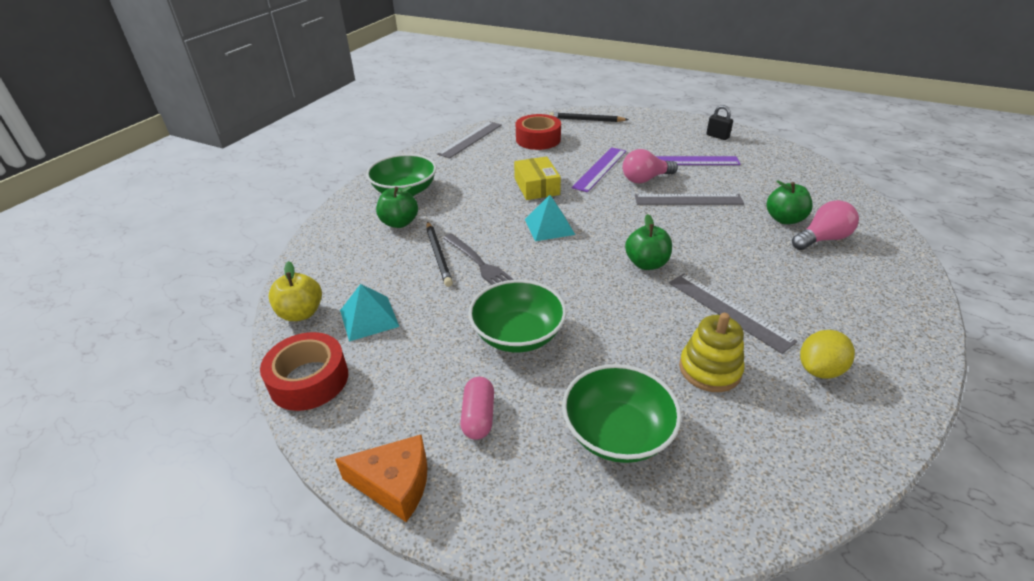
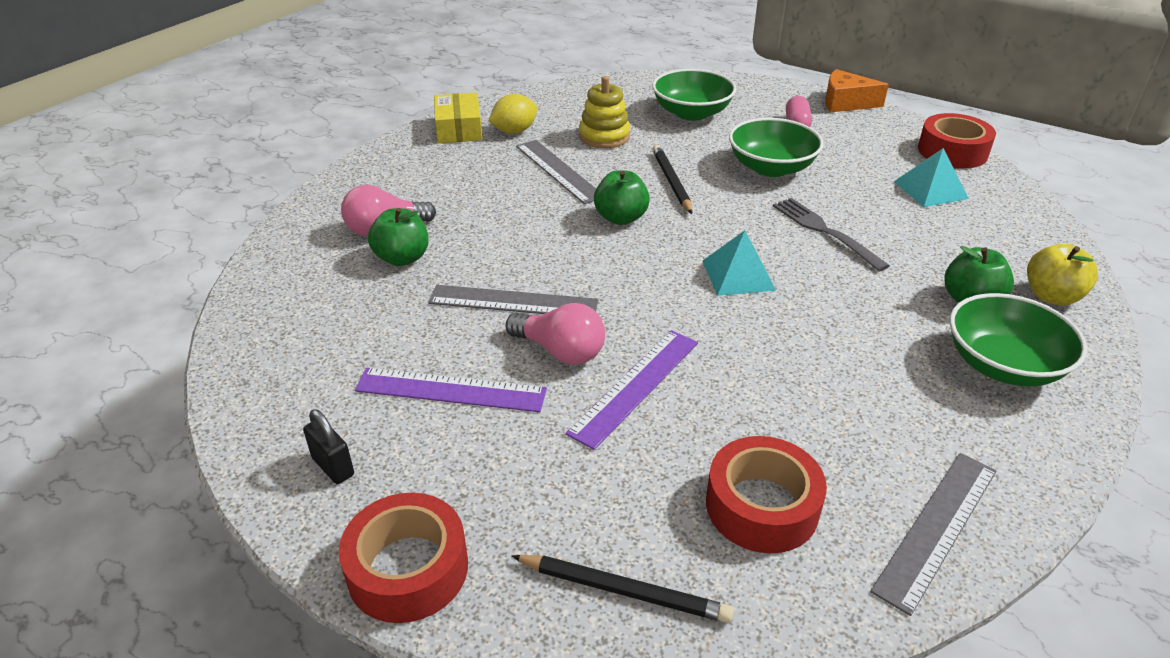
camera: 175 degrees left, 0 degrees up
(301, 313) = (1010, 199): yellow apple -> yellow apple (1051, 296)
(438, 255) = (885, 247): black pencil -> black pencil (671, 182)
(536, 186) = (759, 353): yellow box -> yellow box (459, 129)
(645, 179) = (560, 351): pink light bulb -> pink light bulb turned 45 degrees clockwise
(663, 118) = (408, 569): none -> red tape

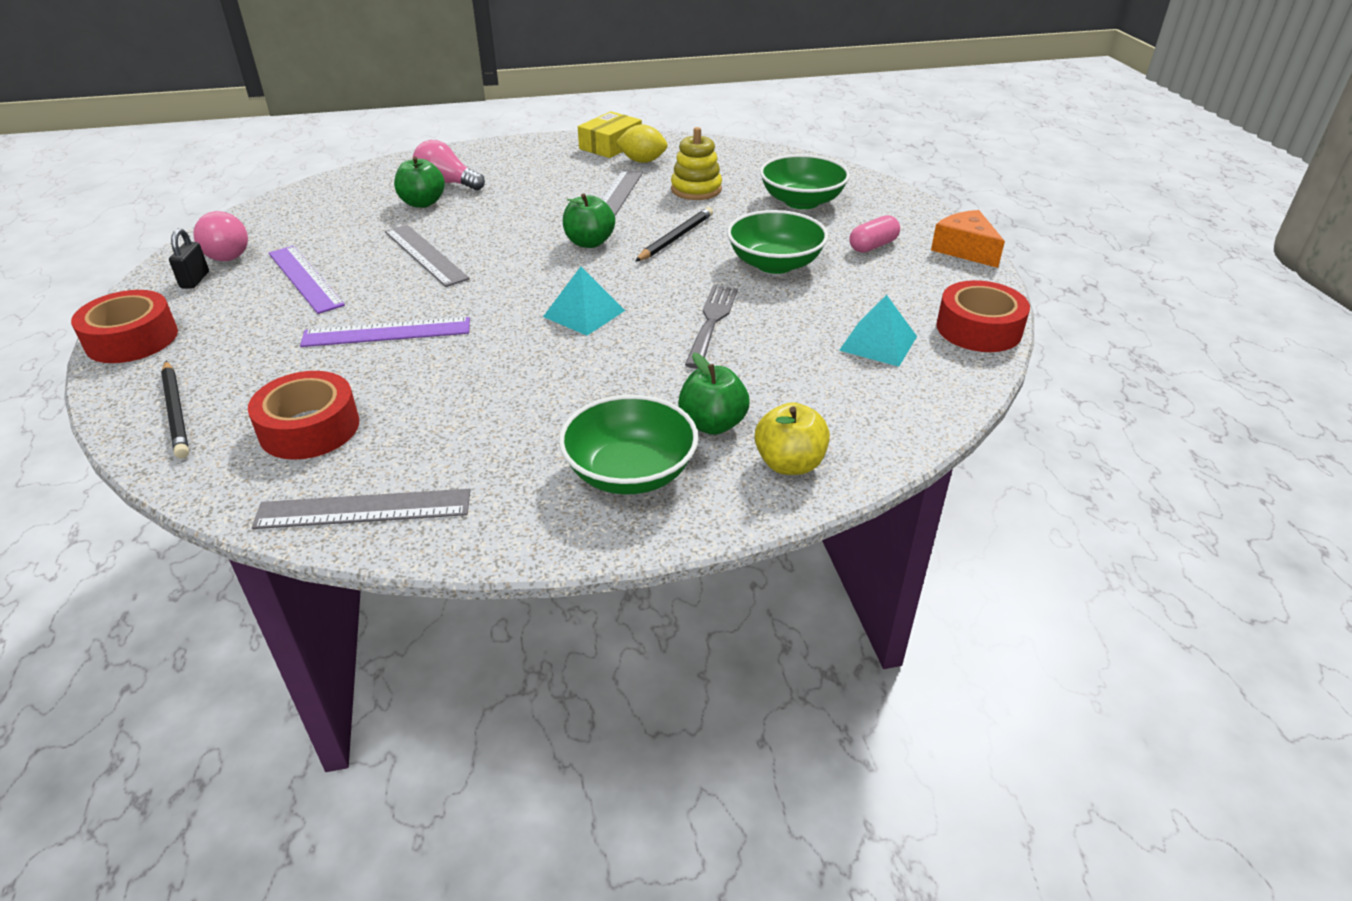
camera: 45 degrees right, 0 degrees up
(560, 351) = (392, 292): pink light bulb -> pink light bulb (230, 252)

